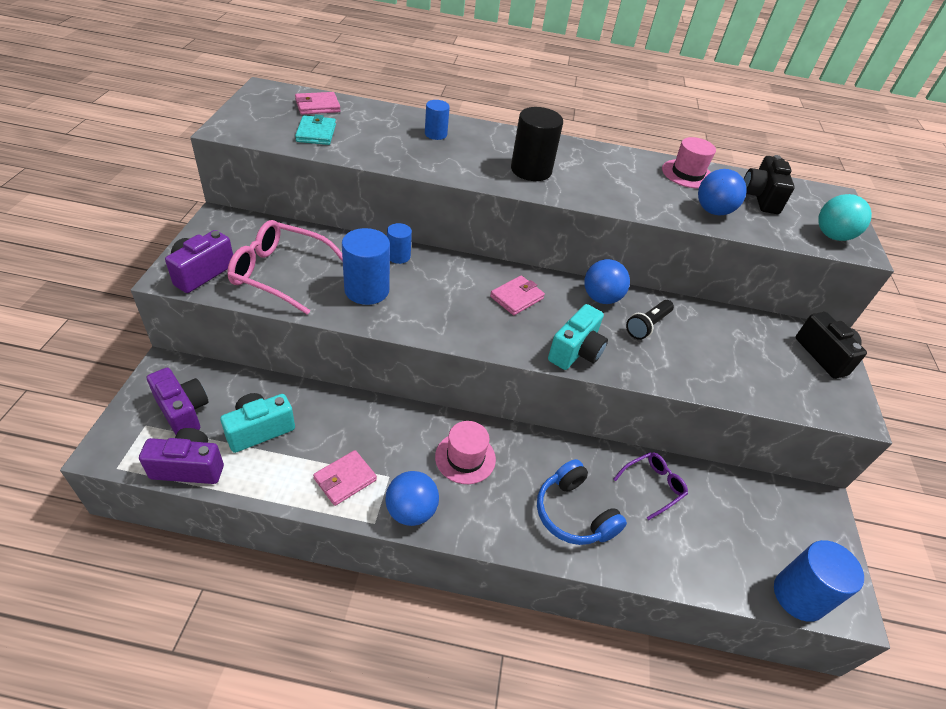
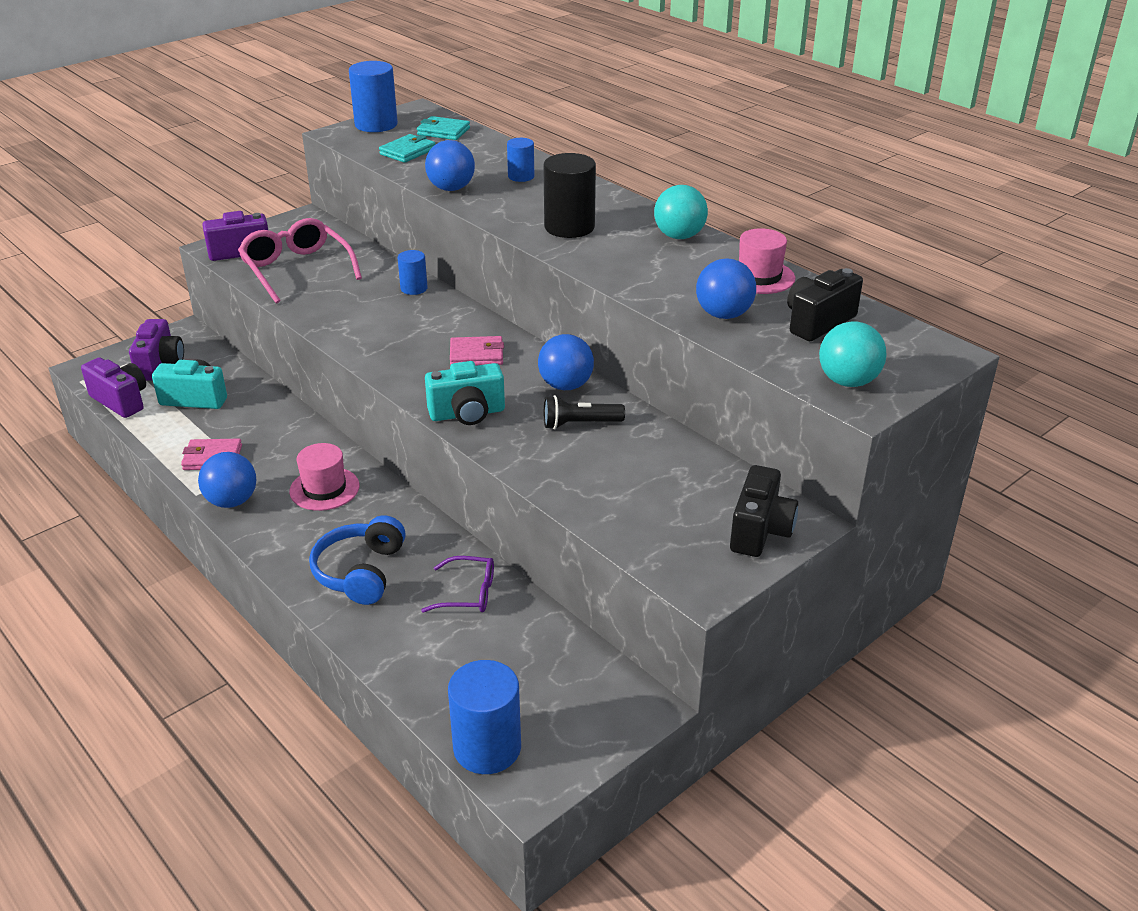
camera: 45 degrees right, 10 degrees down
(317, 106) = (443, 131): pink wallet -> turquoise wallet
(367, 290) = (348, 303): blue cylinder -> blue cylinder (376, 125)
(401, 160) = (451, 188): none -> blue ball
(603, 156) = (679, 236): none -> turquoise ball

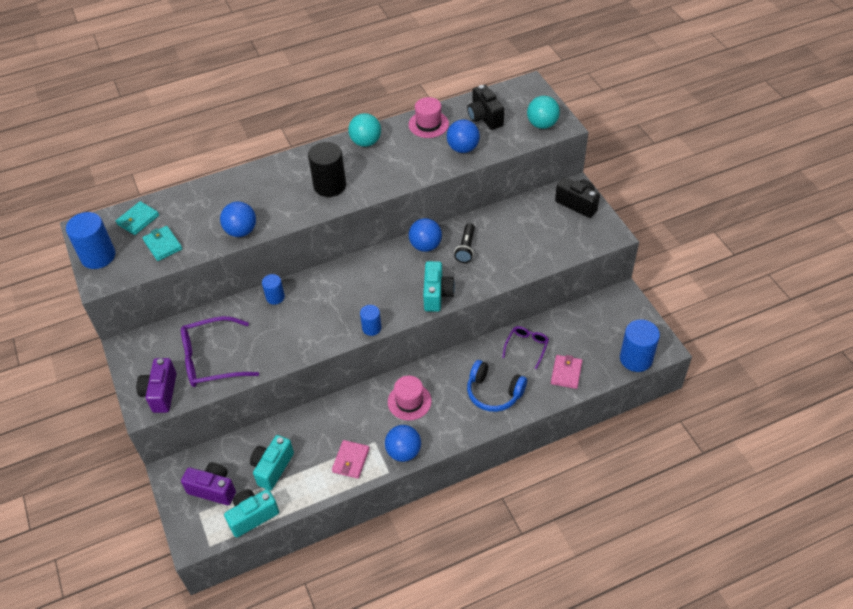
camera: 70 degrees left, 15 degrees up
(121, 401) = (252, 516): purple camera -> turquoise camera
(296, 269) = (211, 360): pink glasses -> purple glasses
(476, 355) = (374, 279): pink wallet -> pink wallet (566, 373)
(521, 176) = (242, 193): blue cylinder -> blue cylinder (371, 328)

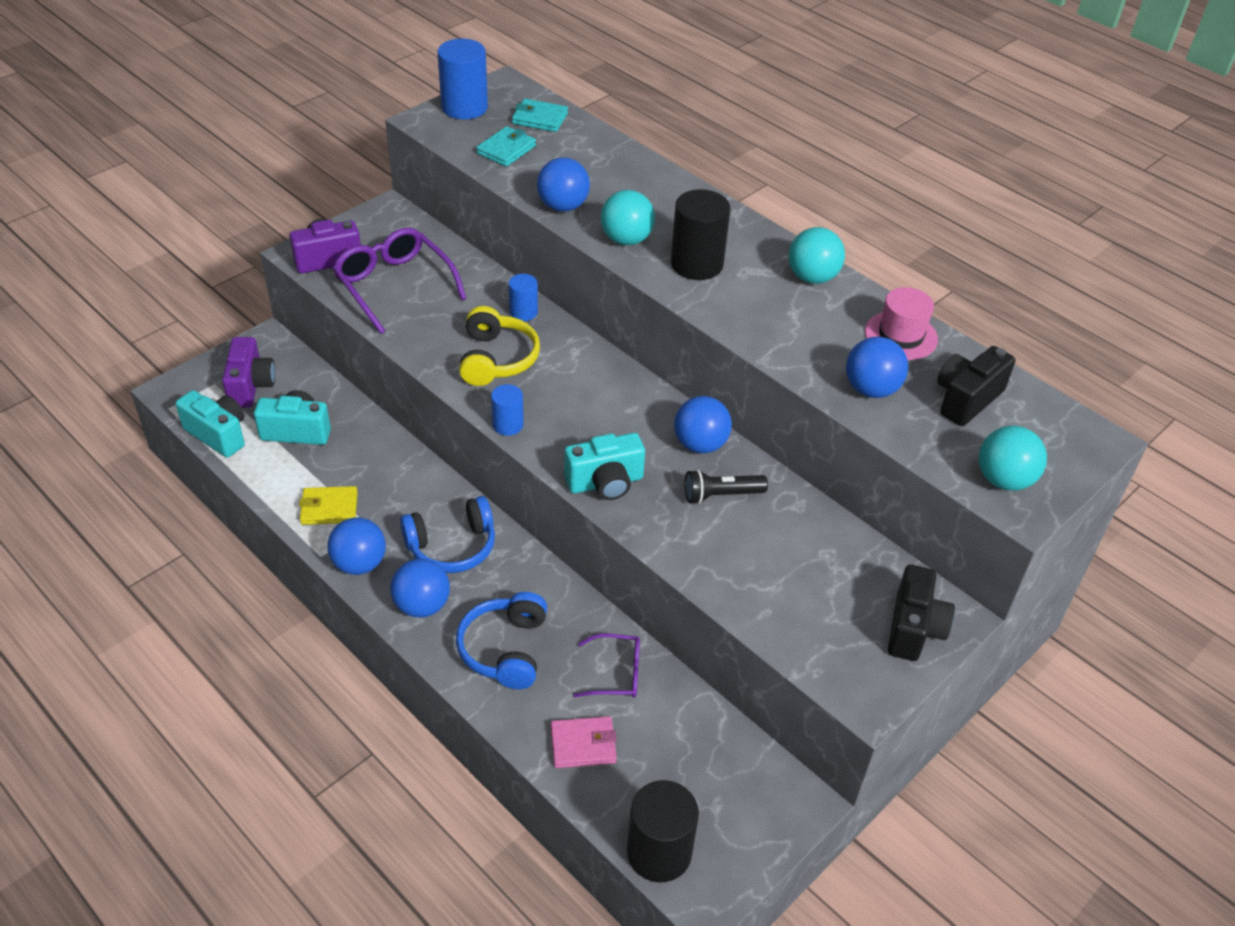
camera: 65 degrees right, 5 degrees down
(290, 210) = (626, 239): none -> turquoise ball
(311, 320) = (497, 359): none -> yellow headphones
(351, 460) = (329, 508): pink wallet -> yellow wallet
(409, 401) = (452, 546): pink hat -> blue headphones
(448, 426) = (422, 605): none -> blue ball
(636, 358) = (659, 852): blue cylinder -> black cylinder

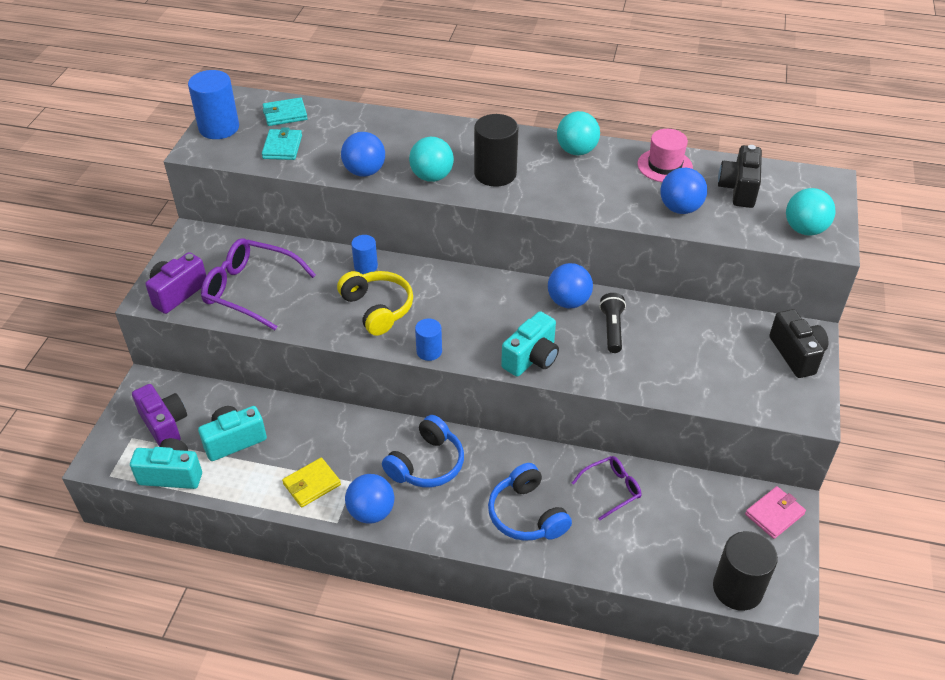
camera: 30 degrees left, 0 degrees up
(422, 605) = (443, 516): blue ball -> none
(583, 744) = (632, 548): pink wallet -> pink wallet (774, 514)
(721, 495) = (612, 329): black flashlight -> black flashlight turned 135 degrees clockwise

